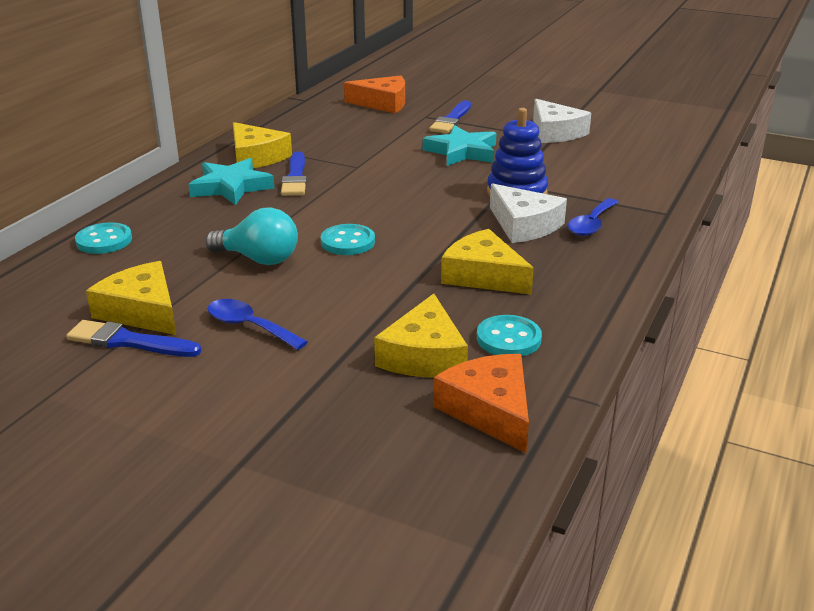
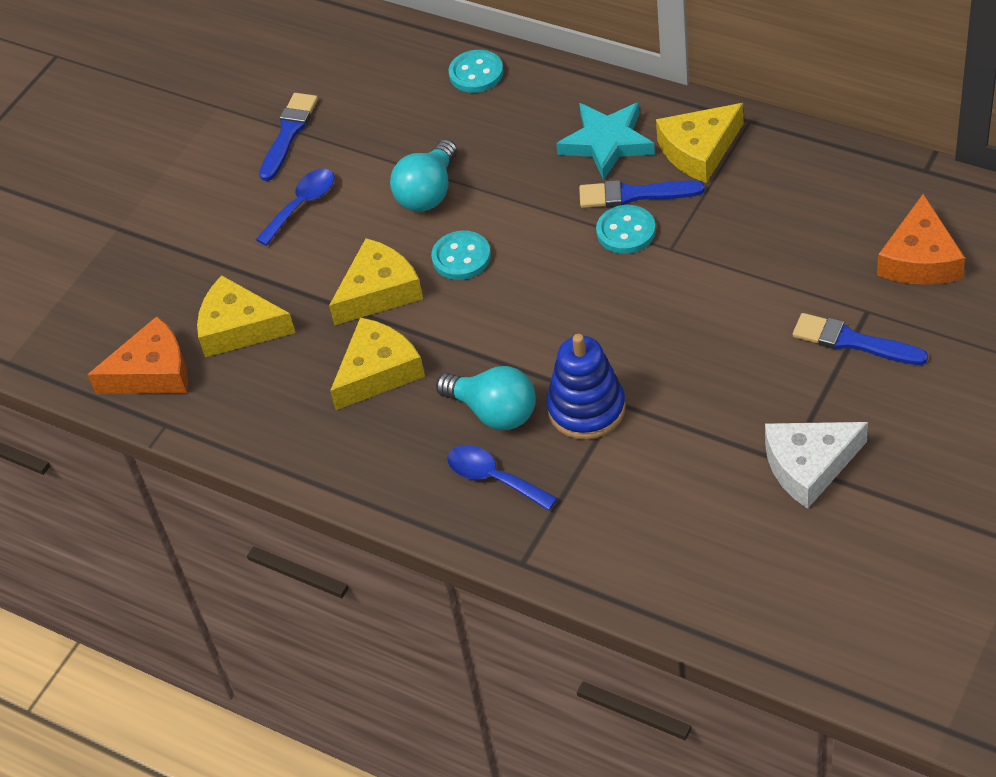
camera: 100 degrees right, 20 degrees up
(142, 311) = (337, 130): yellow cheese -> yellow cheese (379, 291)
(462, 152) = (725, 354): turquoise star -> none
(508, 339) = (256, 388): turquoise button -> turquoise button (626, 231)
(524, 225) = (494, 412): white cheese -> turquoise light bulb

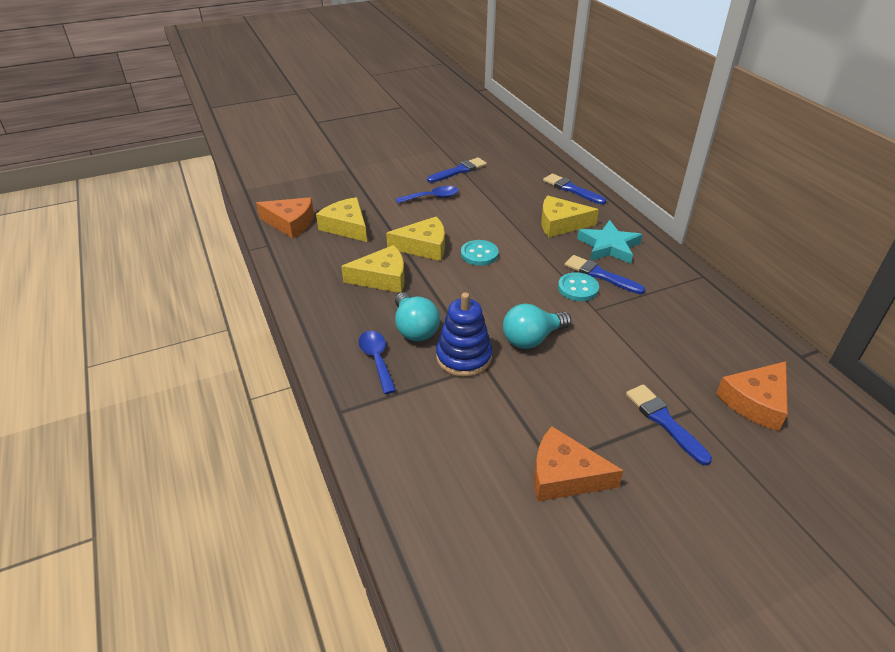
camera: 30 degrees right, 10 degrees down
(428, 192) = (494, 221): turquoise light bulb -> turquoise light bulb (532, 339)
(476, 73) = (571, 189): turquoise button -> blue brush
(699, 150) = (658, 274): yellow cheese -> yellow cheese (560, 224)
(809, 466) = (564, 475): white cheese -> orange cheese

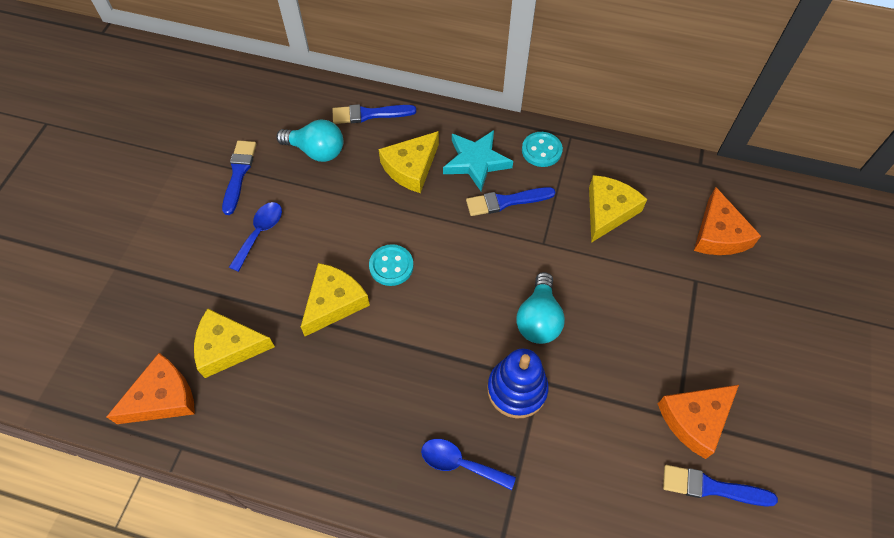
camera: 50 degrees left, 20 degrees up
(382, 278) = (348, 375): yellow cheese -> yellow cheese (608, 211)
(414, 329) = (446, 401): turquoise light bulb -> turquoise light bulb (316, 151)
(578, 288) = (507, 232): turquoise button -> turquoise button (541, 150)
(664, 421) = (693, 307): blue brush -> blue brush (711, 487)

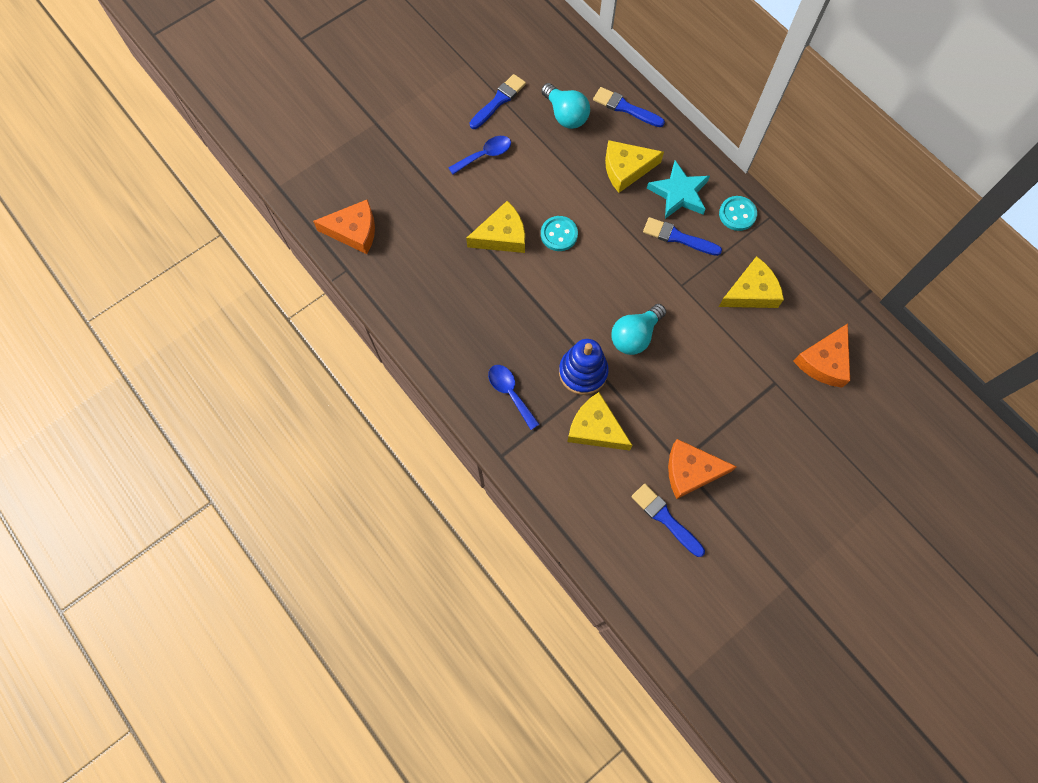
camera: 35 degrees right, 10 degrees up
(228, 347) = (413, 223): yellow cheese -> yellow cheese (595, 428)

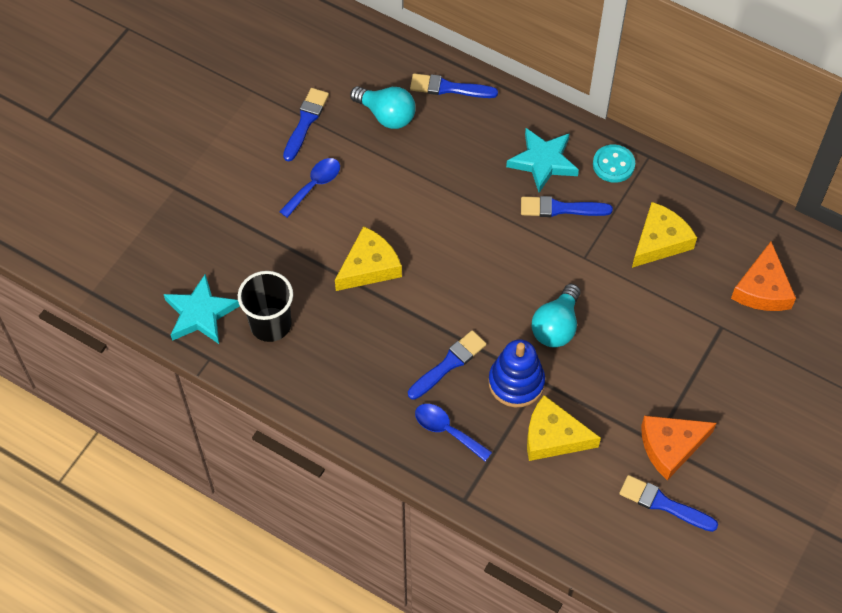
camera: 20 degrees left, 10 degrees down
(354, 231) = (200, 314): orange cheese -> turquoise star
(405, 258) = (270, 324): none -> black cup
(534, 338) = (449, 364): none -> blue brush
(559, 234) = (431, 245): turquoise button -> none
(626, 169) = (476, 153): yellow cheese -> none

